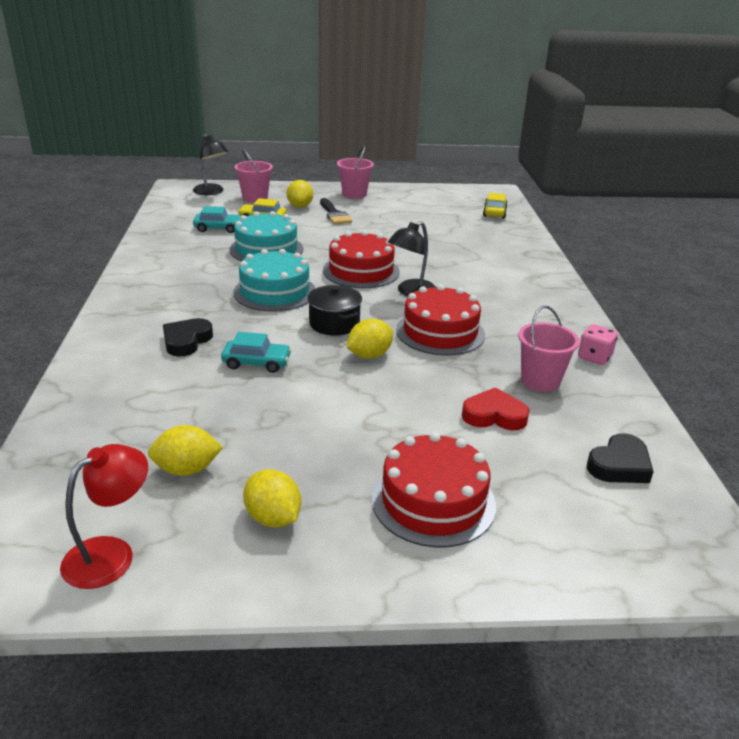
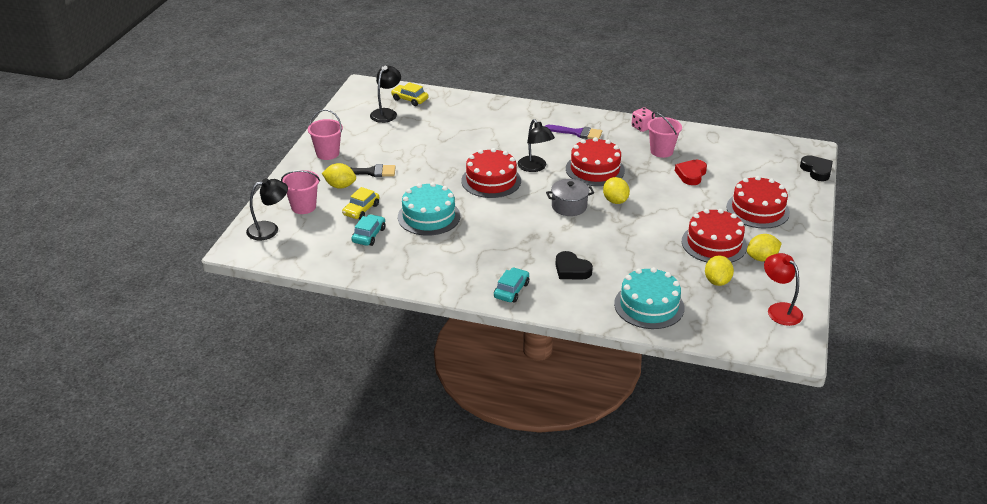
camera: 70 degrees left, 5 degrees up
(256, 363) = (610, 244): turquoise car -> turquoise car (511, 290)
(275, 292) = (510, 223): turquoise cake -> turquoise cake (649, 306)
(297, 457) = (714, 244): none -> red cake
(334, 324) = (569, 206): black pot -> grey pot
(455, 206) = (386, 113): none -> black lamp
(524, 310) = (577, 133): none -> purple brush
(619, 465) = (741, 152): black heart -> black heart (816, 170)

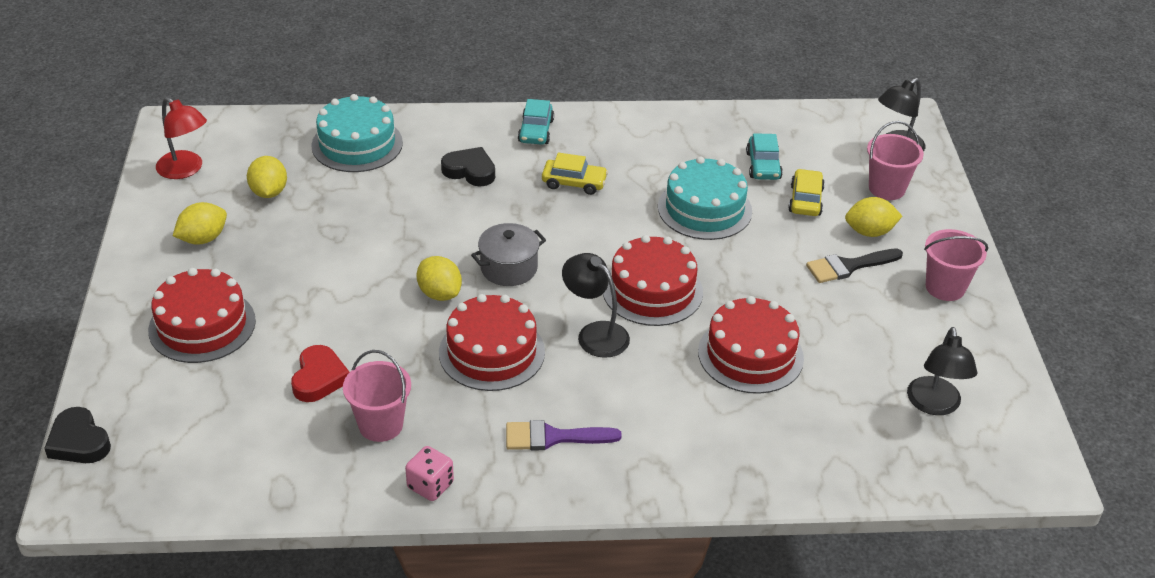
camera: 160 degrees right, 5 degrees up
(410, 99) = (922, 454): yellow car -> yellow car (574, 183)
(714, 244) = (274, 248): red cake -> red cake (750, 355)

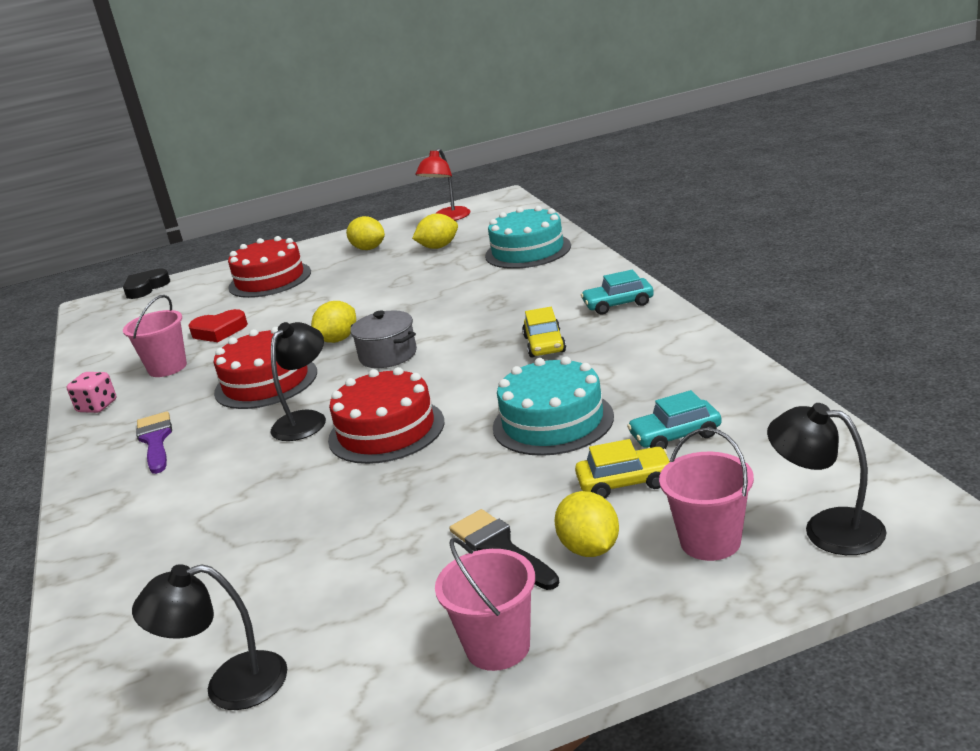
camera: 80 degrees right, 15 degrees down
(470, 171) = (525, 298): black heart -> none
(750, 355) = (297, 515): red cake -> none

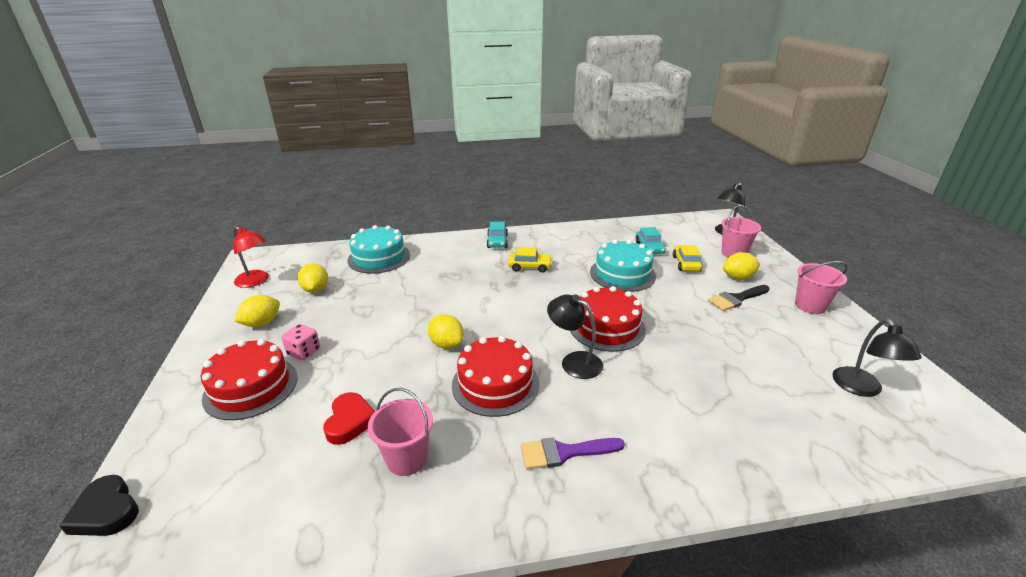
camera: 85 degrees left, 5 degrees up
(97, 406) = (459, 517): pink dice -> pink dice (304, 352)
(388, 355) = (496, 322): grey pot -> none

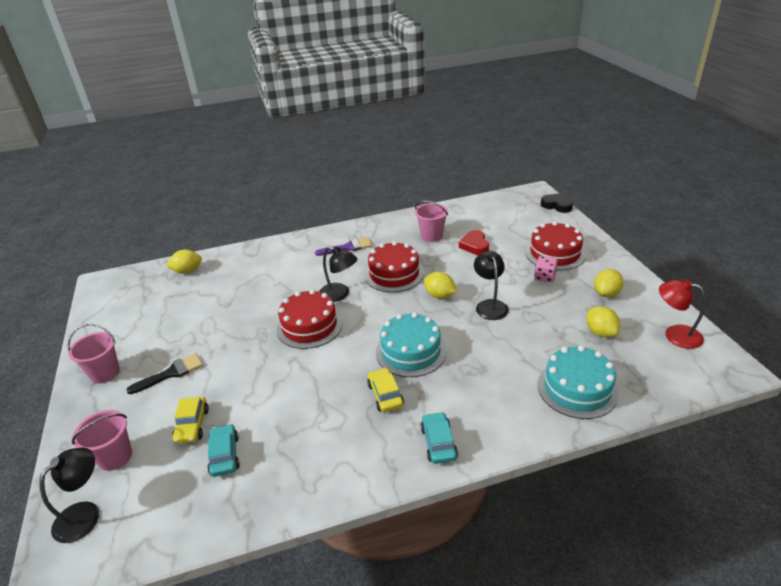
camera: 175 degrees right, 5 degrees up
(530, 267) = (385, 395): yellow car -> yellow car turned 75 degrees clockwise
(622, 274) = (277, 396): turquoise cake -> turquoise cake (411, 351)
(738, 278) = (146, 406): yellow lemon -> yellow lemon (187, 271)
(862, 389) = (145, 300): black lamp -> black lamp (490, 305)

